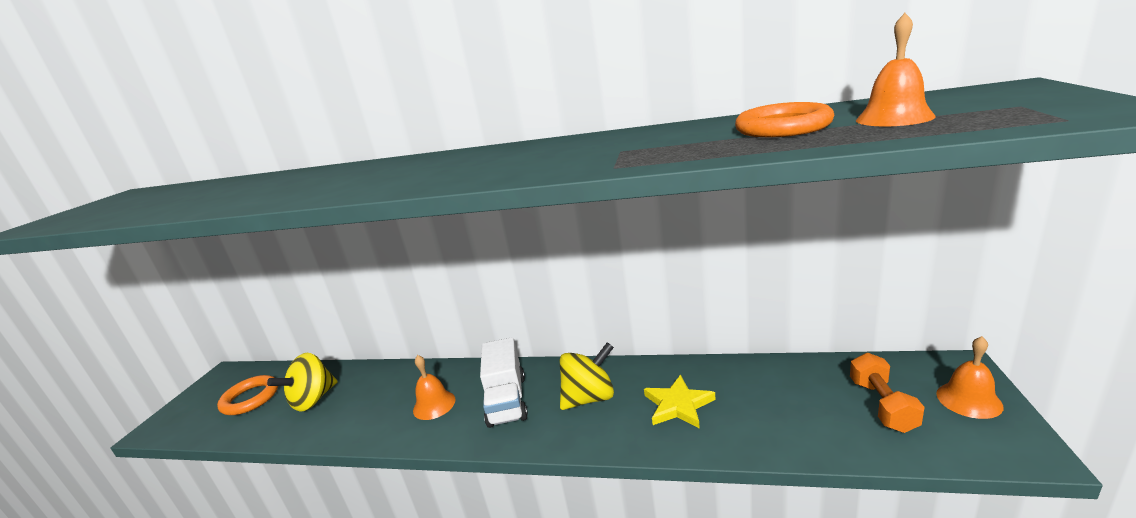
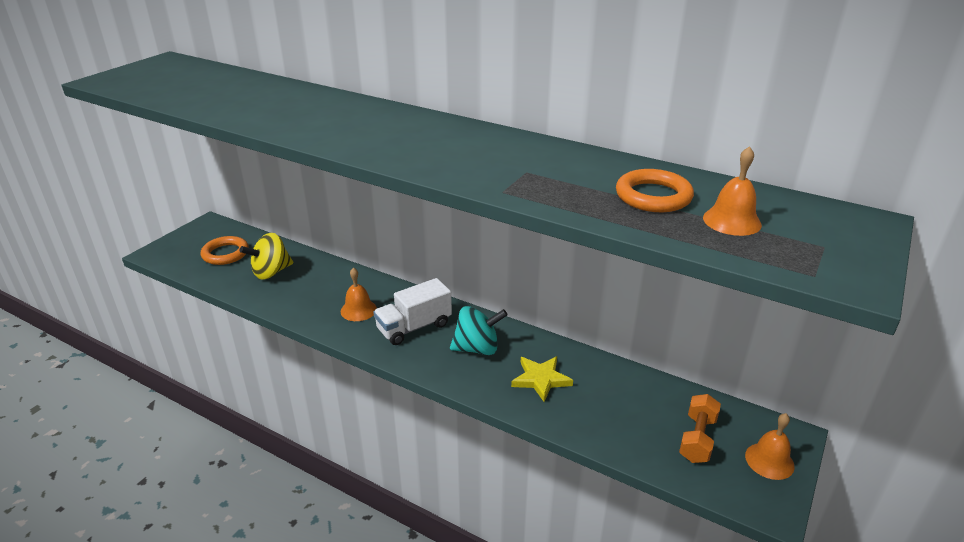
camera: 15 degrees right, 10 degrees up
(507, 400) = (414, 327): white truck -> white truck turned 45 degrees clockwise
(589, 398) = (477, 348): yellow spinning top -> turquoise spinning top

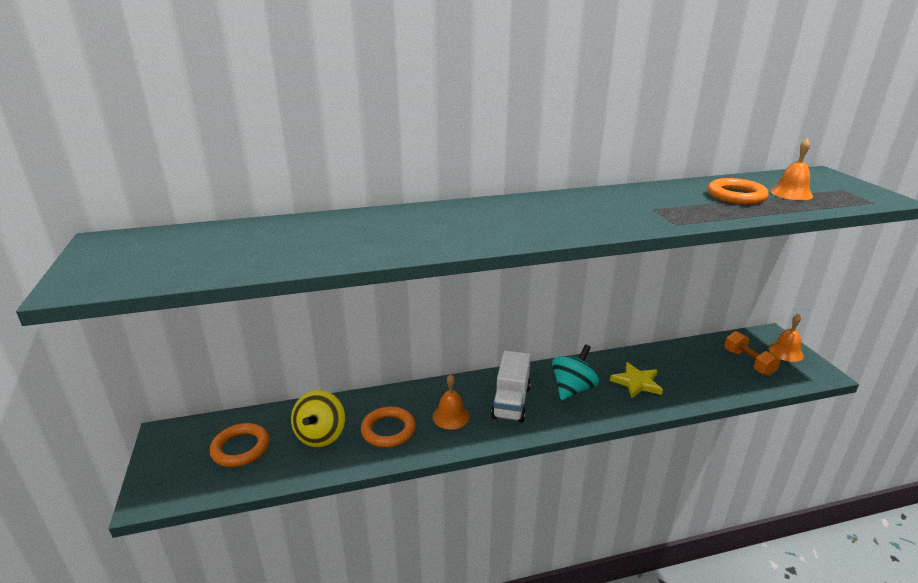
camera: 45 degrees left, 5 degrees down
(309, 293) = (388, 430): none -> orange ring

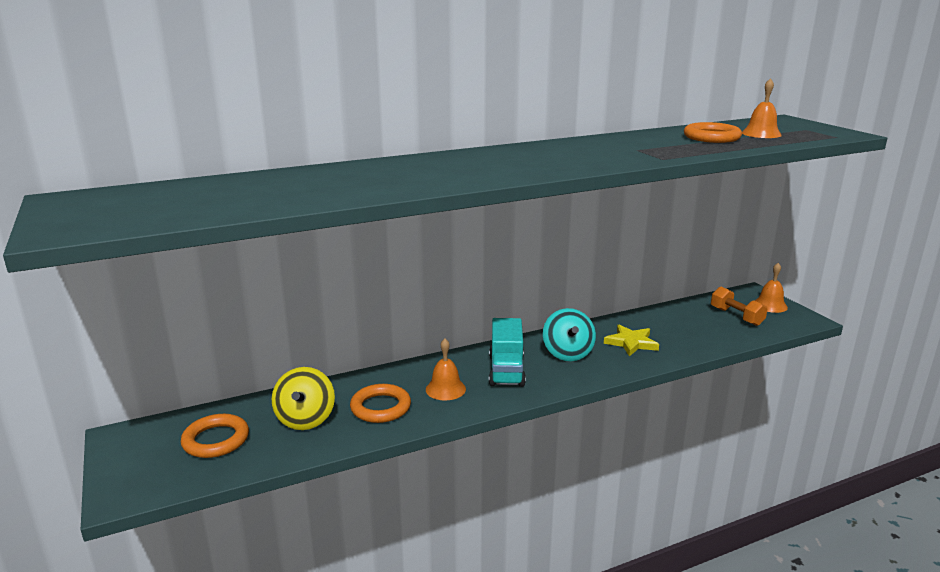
camera: 10 degrees left, 5 degrees down
(511, 402) = (506, 371): white truck -> turquoise truck
(572, 389) = (567, 353): turquoise spinning top -> turquoise spinning top turned 150 degrees clockwise

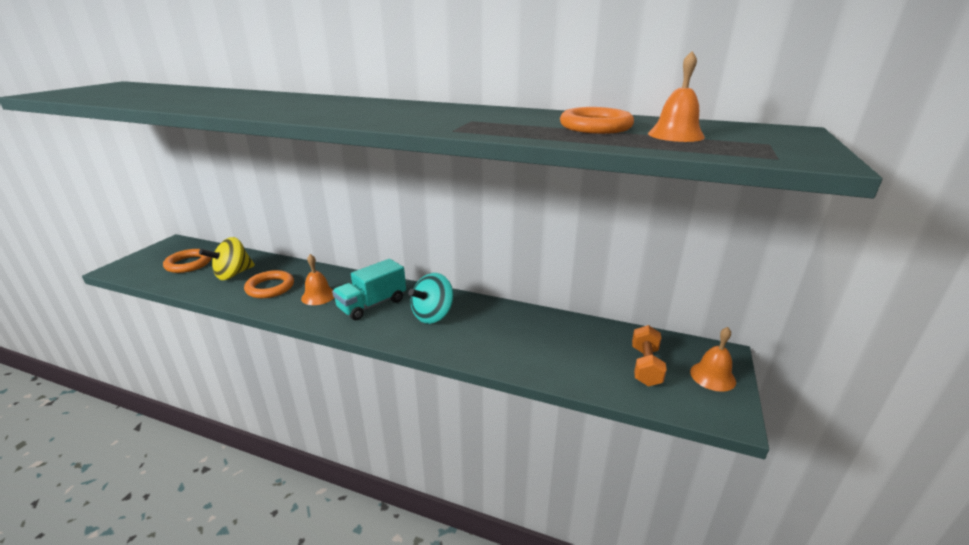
camera: 45 degrees right, 5 degrees up
(631, 343) = (495, 334): yellow star -> none

